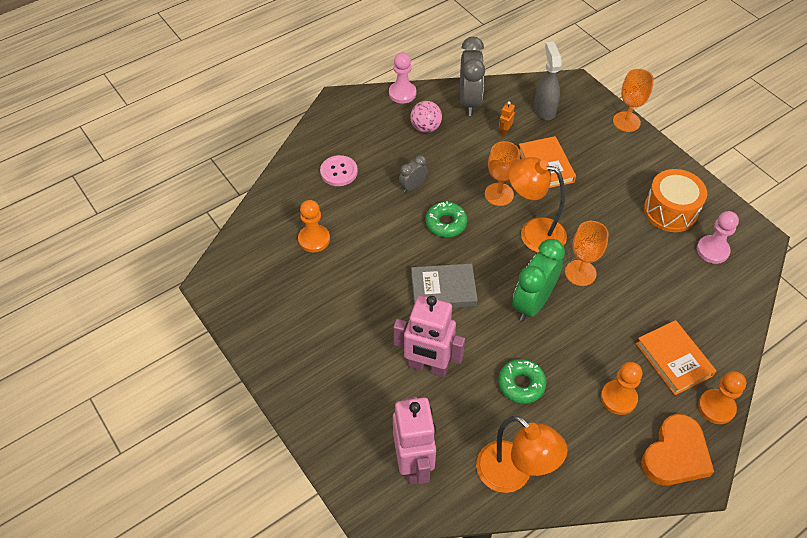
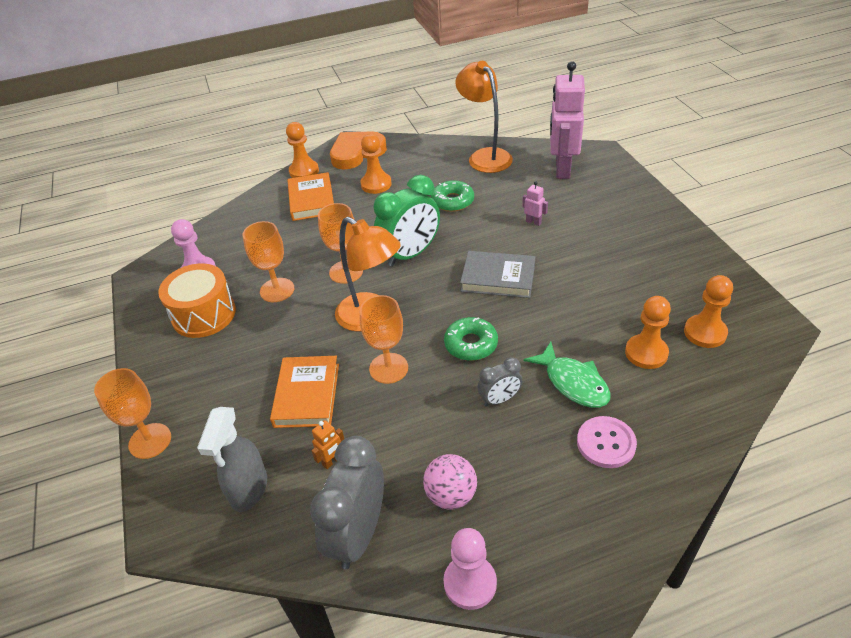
camera: 160 degrees left, 10 degrees down
(269, 265) = (705, 332): none -> orange pawn
(364, 207) = (573, 382): none -> green fish
(428, 367) = (533, 222): pink robot -> pink robot, size x0.40
(628, 244) = (277, 290): none -> orange goblet

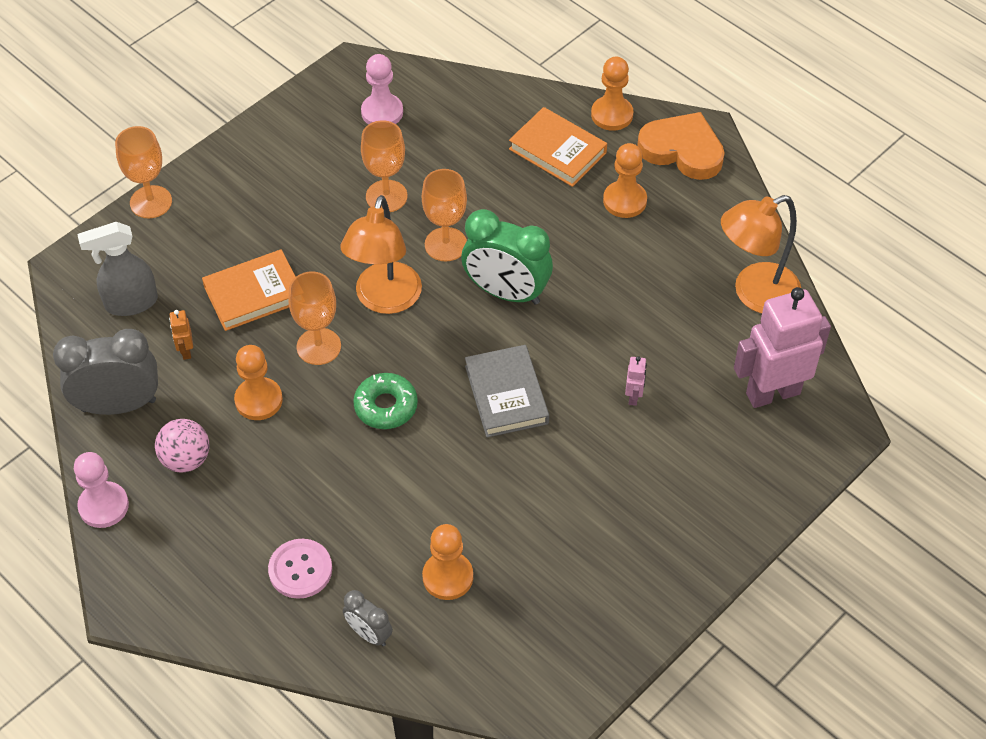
camera: 60 degrees right, 10 degrees up
(204, 314) = (321, 153): orange drum -> none
(312, 200) = (557, 151): orange book -> orange book turned 75 degrees clockwise
(332, 461) = (186, 351): orange robot -> orange robot turned 60 degrees clockwise
(452, 201) = (632, 295): green donut -> none
(485, 156) = (754, 294): orange lamp -> orange lamp turned 150 degrees counterclockwise
(499, 399) = (318, 459): grey clock -> grey clock (369, 634)
(573, 382) = (371, 518): green fish -> none
(705, 332) = (509, 630): orange pawn -> orange pawn (258, 400)

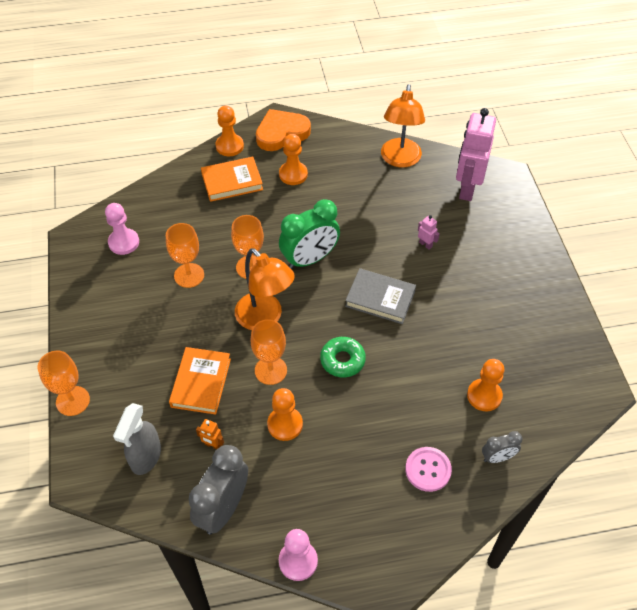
camera: 55 degrees left, 0 degrees up
(186, 459) = (298, 490): pink ball -> none

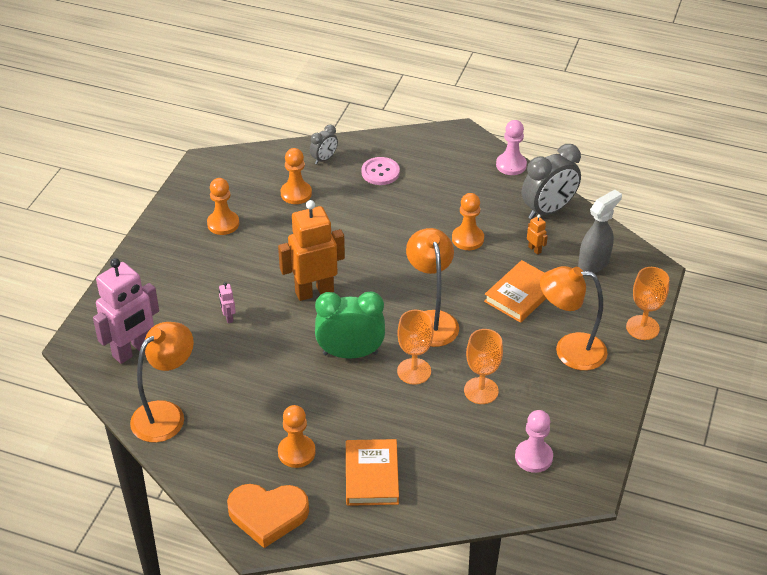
camera: 150 degrees left, 10 degrees down
(132, 345) = (569, 350): none -> orange lamp
(229, 146) = (343, 526): orange pawn -> orange pawn (223, 224)
(232, 182) = (371, 475): orange book -> orange book turned 75 degrees clockwise
(270, 370) = (454, 279): orange goblet -> none
(342, 360) = (387, 261): green donut -> none
(380, 299) = (314, 291): grey book -> orange robot
(497, 457) = (324, 159): grey clock -> grey clock turned 120 degrees clockwise

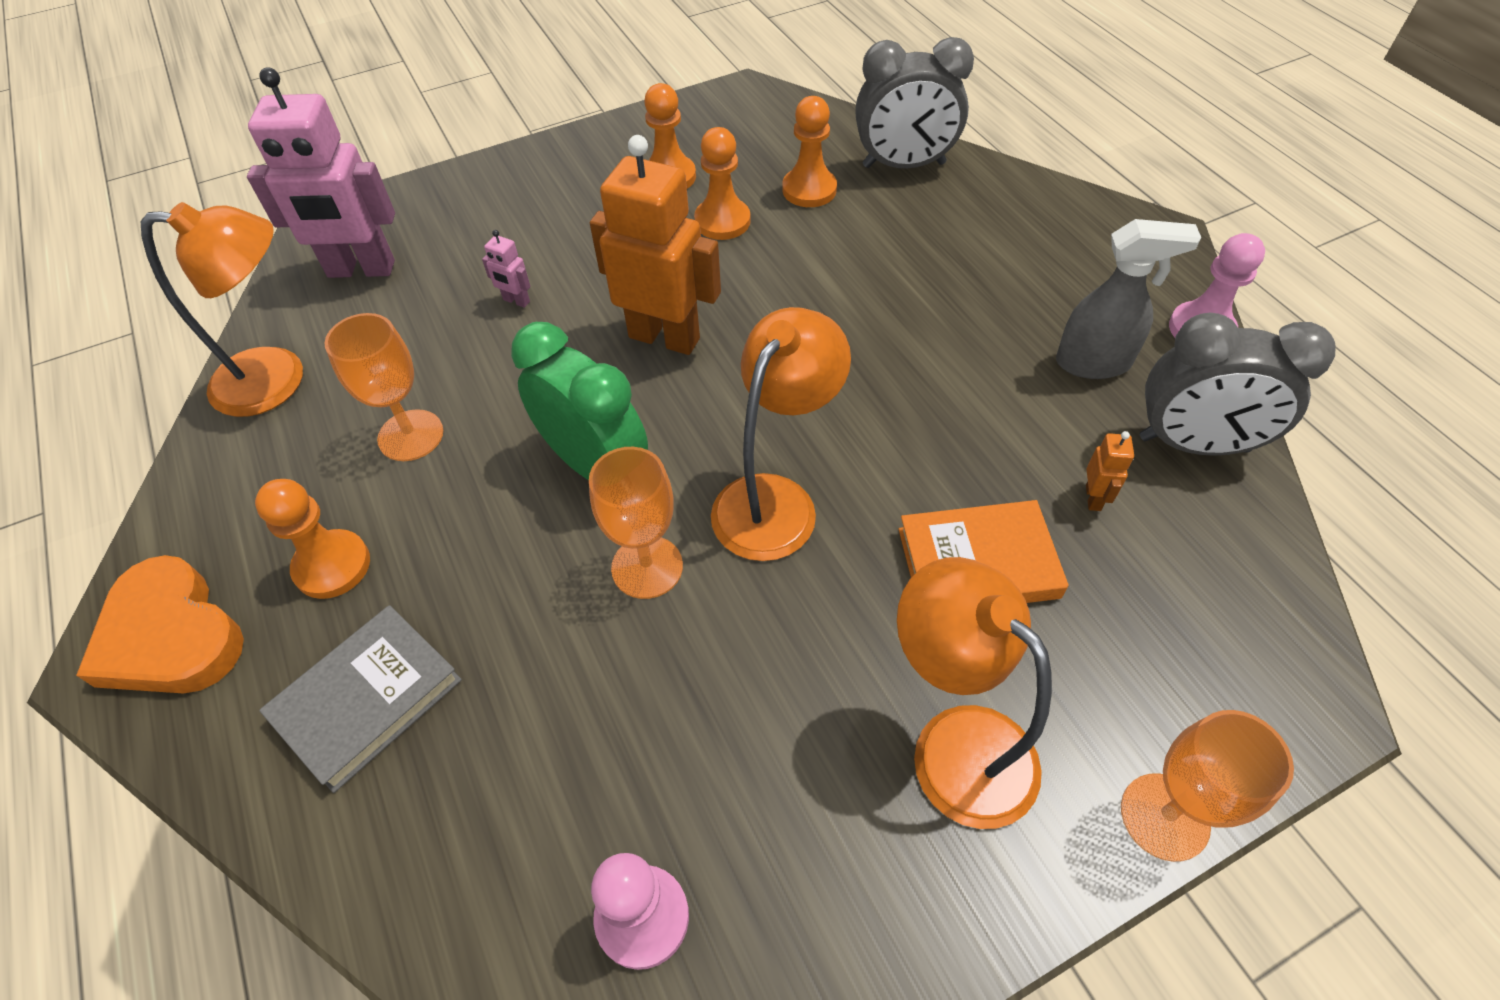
camera: 45 degrees right, 10 degrees up
(228, 317) = (516, 301): pink robot -> pink robot turned 90 degrees counterclockwise
(324, 159) = (904, 165): grey clock -> grey clock, size x1.92
(371, 475) = (368, 700): orange book -> grey book
(380, 172) = (964, 225): pink button -> none
(467, 239) = (990, 404): orange pawn -> orange pawn (722, 221)
(481, 391) = (708, 691): orange goblet -> orange goblet (411, 435)
(594, 263) = (1189, 601): grey spray bottle -> grey spray bottle (1094, 363)

